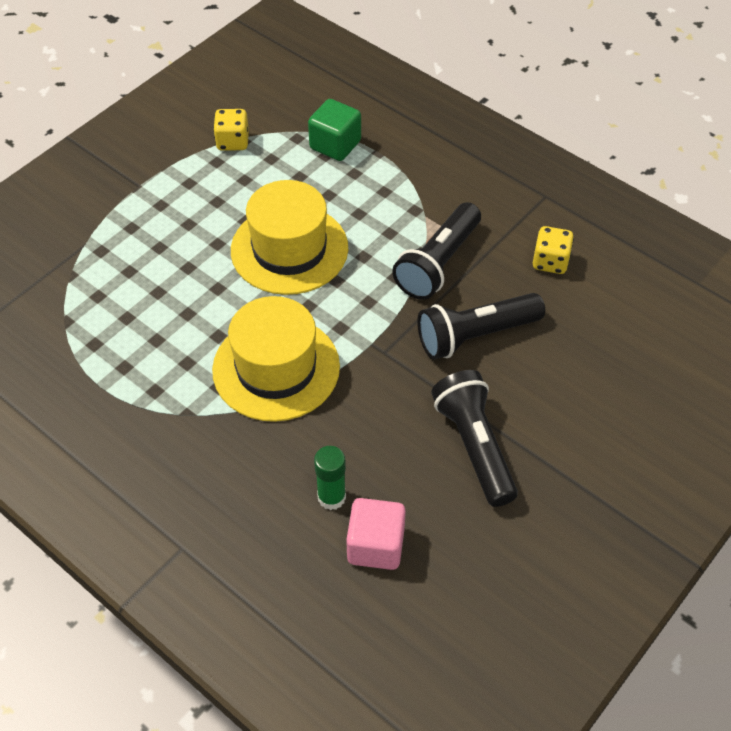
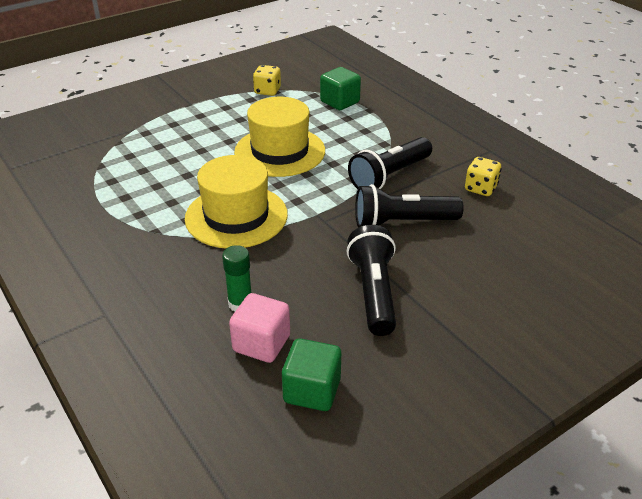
camera: 15 degrees right, 15 degrees down
(451, 592) = (312, 390): none -> green cube

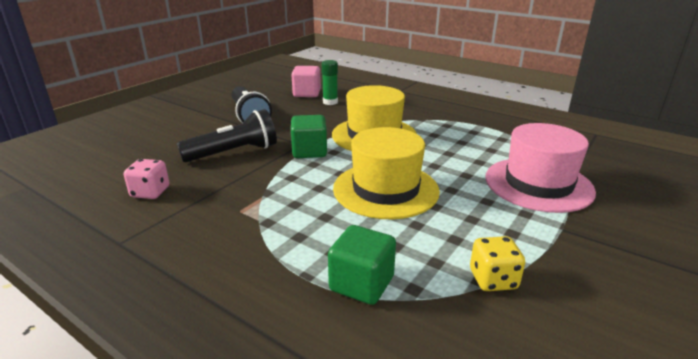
camera: 160 degrees right, 10 degrees down
(156, 132) = (538, 184): none -> pink hat
(312, 390) = (272, 86): green cube -> green cube (309, 151)
(389, 176) = (253, 187): black flashlight -> none
(480, 188) = (150, 192): yellow dice -> pink dice

